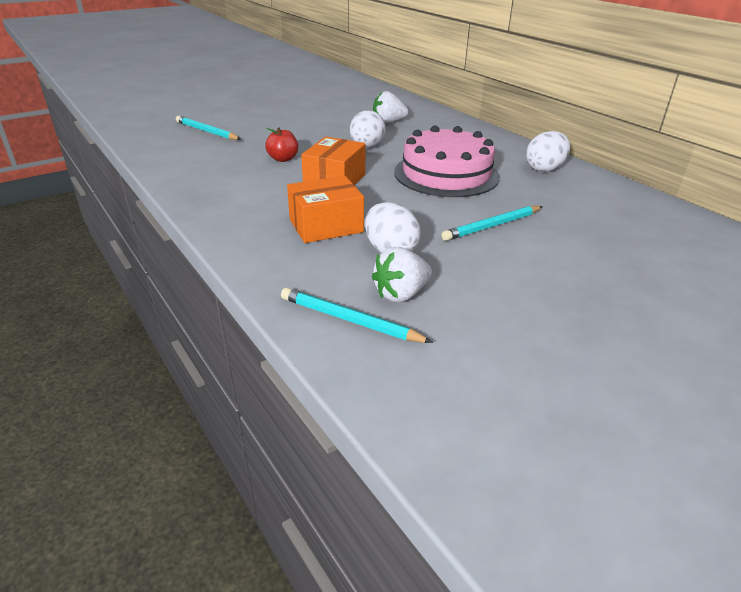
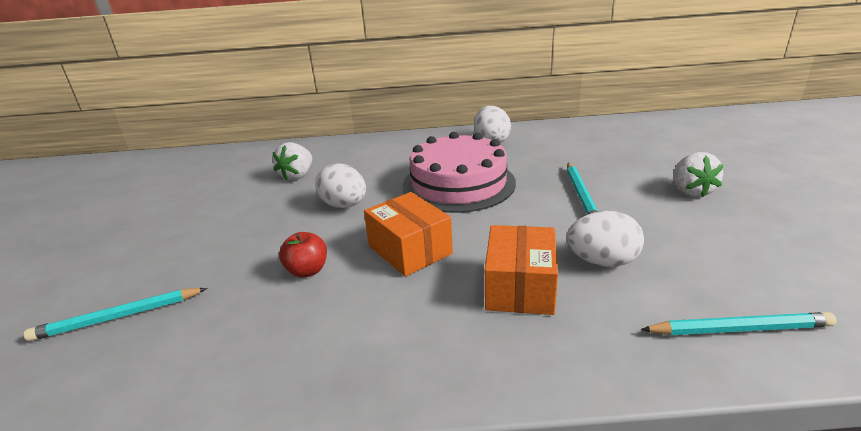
camera: 55 degrees left, 5 degrees down
(349, 320) = (739, 329): turquoise pencil -> turquoise pencil turned 150 degrees counterclockwise
(401, 294) = (693, 281): white strawberry -> white strawberry (691, 191)

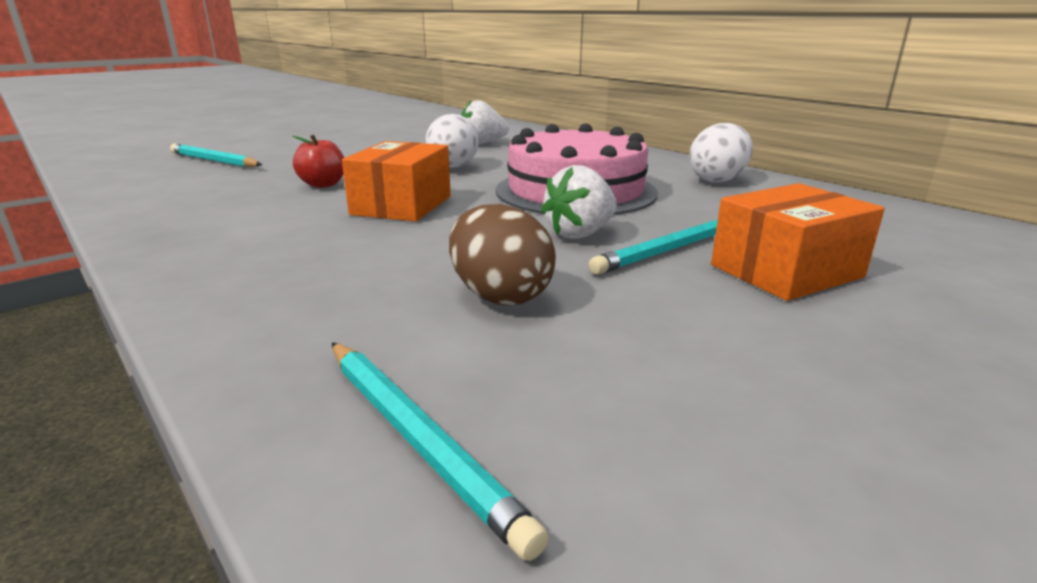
camera: 50 degrees right, 5 degrees down
(520, 287) = (381, 264): orange box -> orange box (786, 271)
(602, 261) = (500, 296): white egg -> brown egg
(691, 191) = (857, 323): white strawberry -> white strawberry (580, 234)

